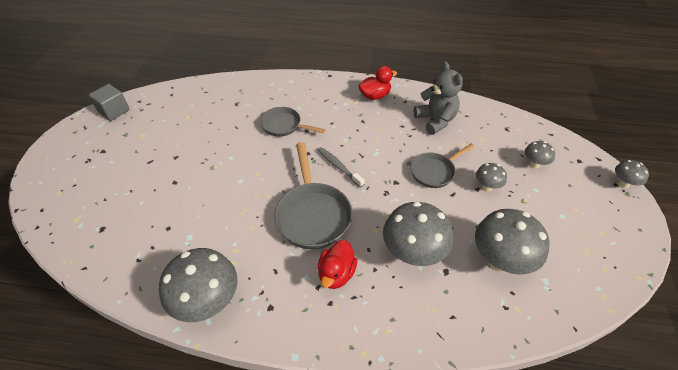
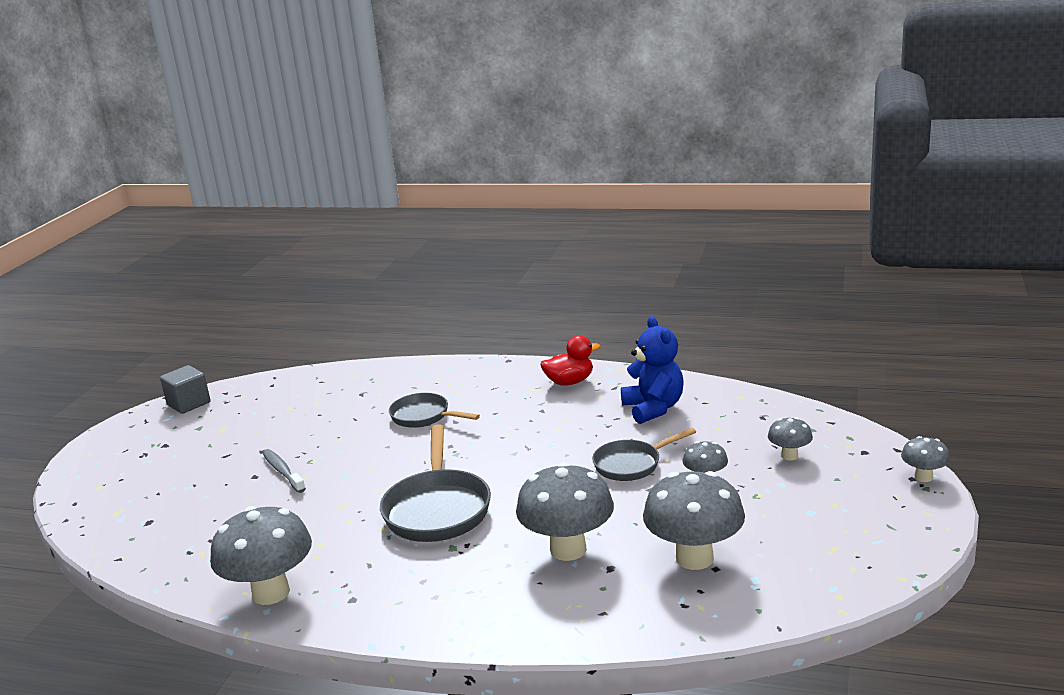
camera: 10 degrees right, 25 degrees down
(336, 274) = (452, 568): red duck -> none
(339, 167) = (490, 459): grey toothbrush -> grey toothbrush (282, 471)
(435, 120) = (653, 408): grey teddy bear -> blue teddy bear

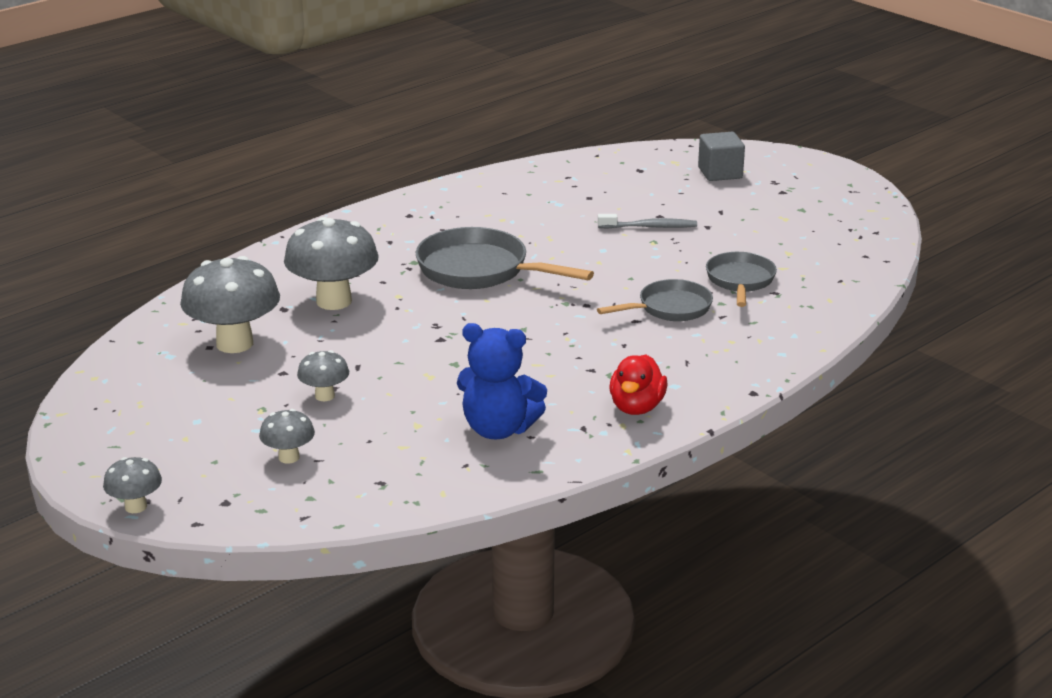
camera: 120 degrees right, 5 degrees up
(189, 404) = (869, 212): grey cube -> grey cube (720, 173)
(271, 592) = (463, 192): grey mushroom -> none
(631, 464) = (410, 373): grey pan -> grey pan (740, 281)

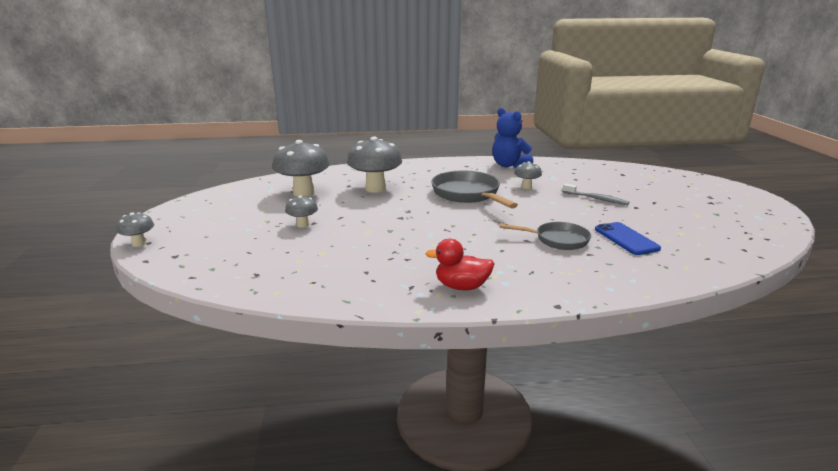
camera: 35 degrees right, 5 degrees down
(289, 457) = (238, 246): grey mushroom -> grey mushroom (526, 187)
(498, 429) = (360, 270): blue teddy bear -> blue teddy bear (509, 165)
(636, 407) = (461, 287): red duck -> red duck turned 45 degrees clockwise
(720, 173) = (674, 185): grey cube -> none
(740, 281) = (626, 239): grey pan -> blue phone

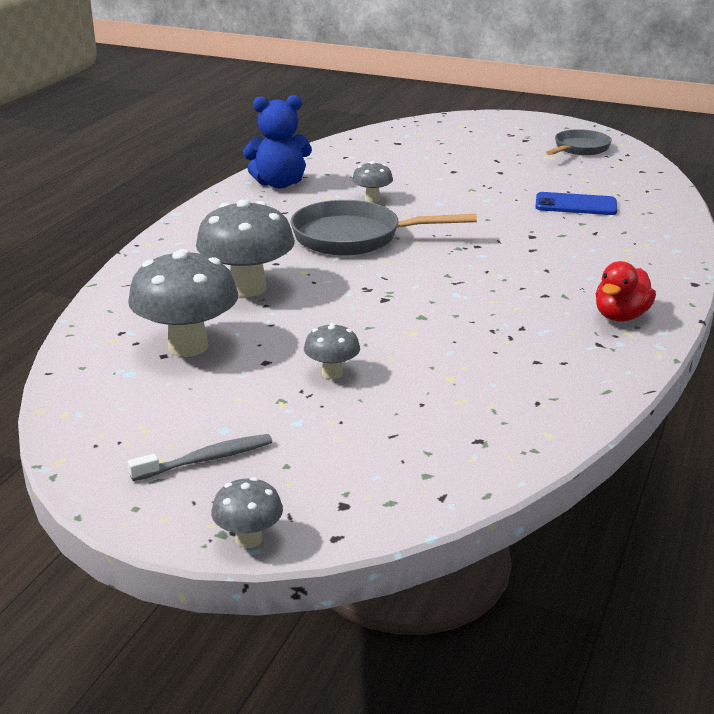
camera: 60 degrees left, 5 degrees up
(557, 240) = (548, 235): grey pan -> grey pan (579, 149)
(596, 199) = (456, 180): grey toothbrush -> grey toothbrush (206, 459)

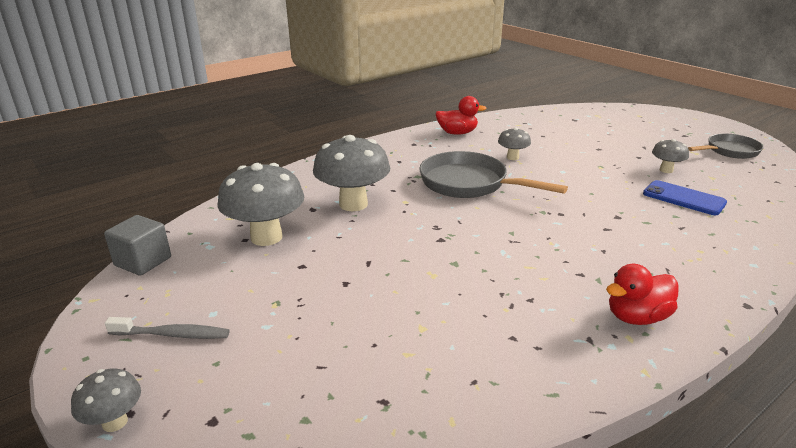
camera: 30 degrees right, 0 degrees up
(66, 410) = (143, 261): none -> grey cube
(279, 184) = (457, 133): blue teddy bear -> red duck
(332, 373) = (336, 291): grey mushroom -> grey mushroom (666, 170)

